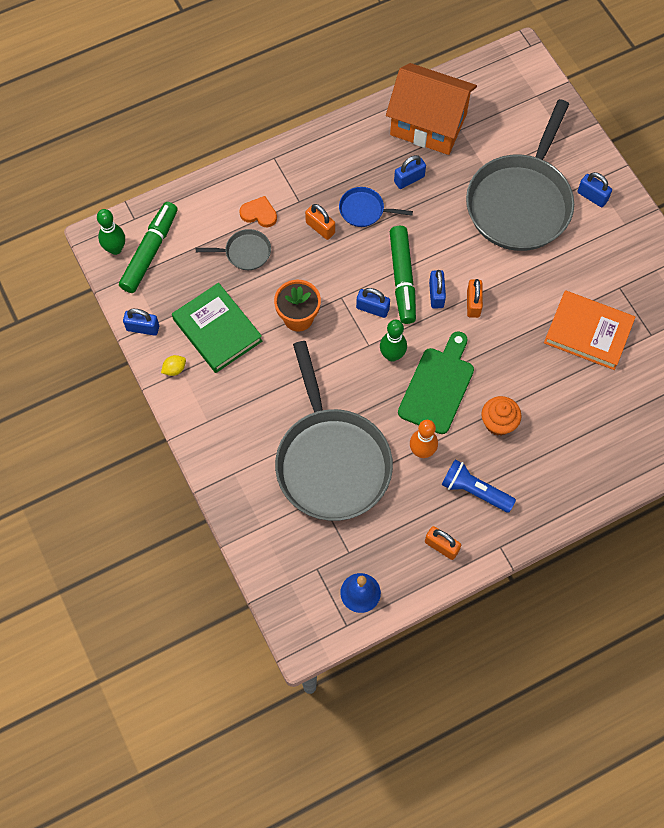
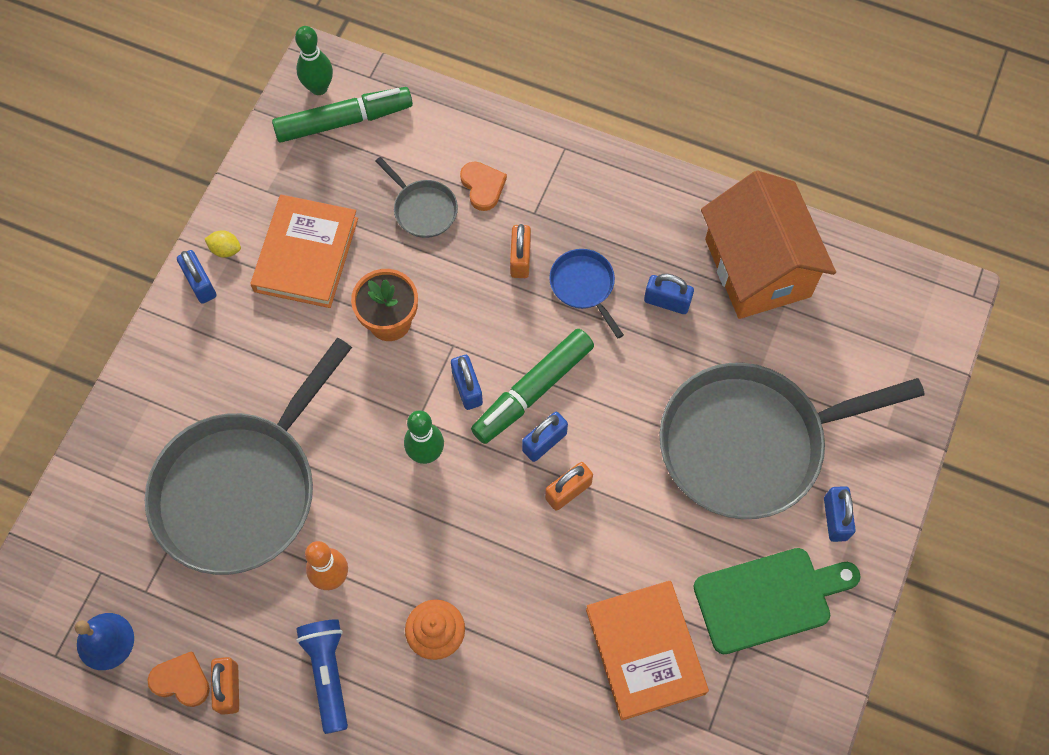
camera: 50 degrees right, 0 degrees up
(143, 328) = (248, 183): blue padlock -> blue padlock (200, 284)
(217, 330) = (306, 254): green book -> orange book
(417, 568) = (181, 681): none -> orange heart
(438, 386) = (428, 532): green cutting board -> green cutting board (769, 599)

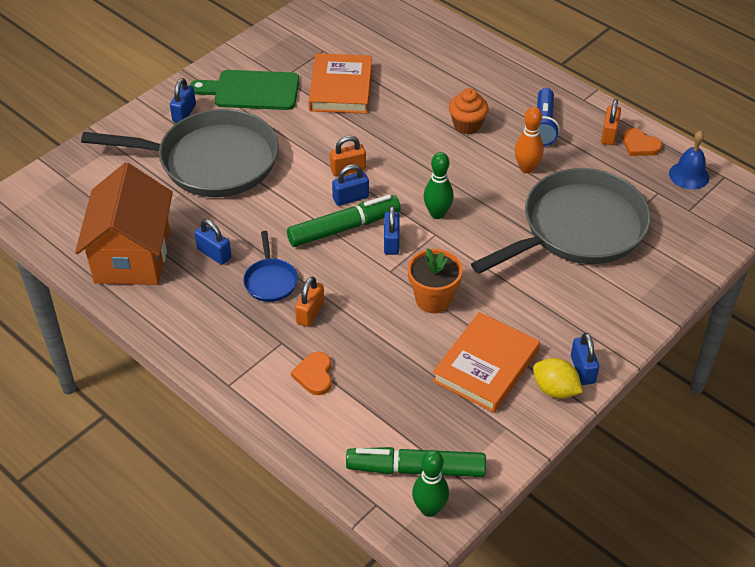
camera: 160 degrees left, 20 degrees down
(225, 250) = (555, 390): yellow lemon -> yellow lemon, size x1.60
(423, 209) = (373, 372): grey pan -> none

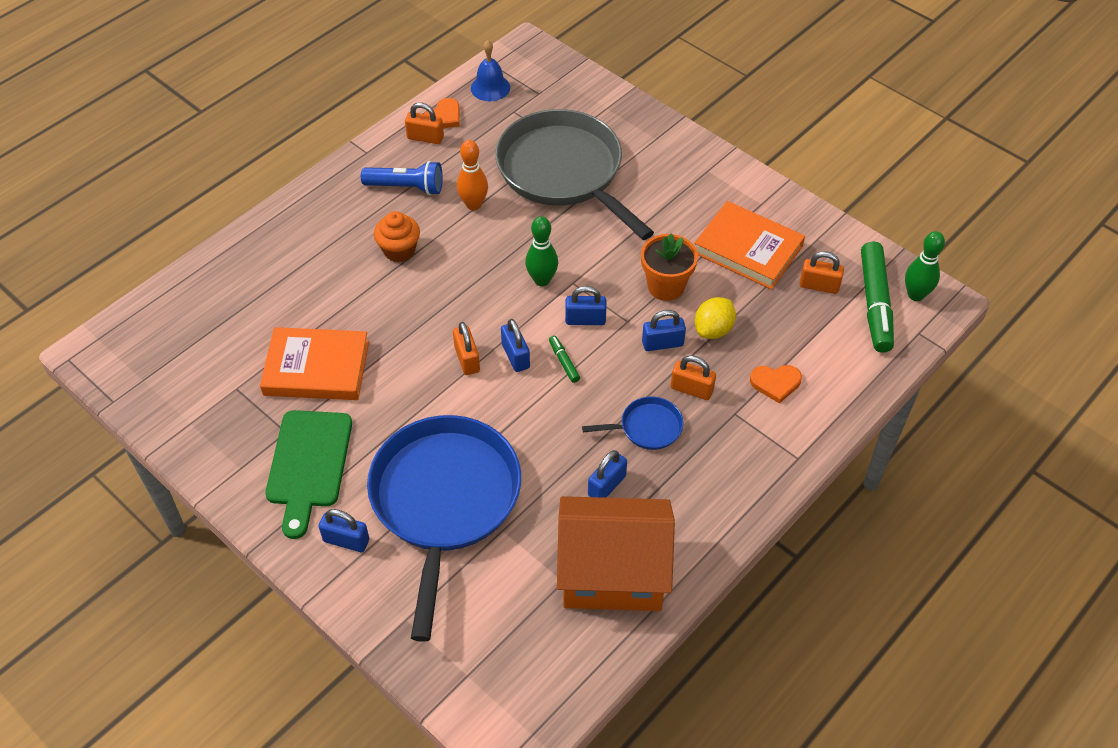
camera: 90 degrees left, 5 degrees up
(211, 161) = (444, 501): grey pan -> blue pan
(343, 228) = (564, 362): green marker -> green marker, size x0.43
(439, 422) = (819, 286): none -> orange padlock
(555, 390) = (770, 203): yellow lemon -> yellow lemon (713, 330)
(582, 369) = (744, 183): blue padlock -> blue padlock (662, 343)

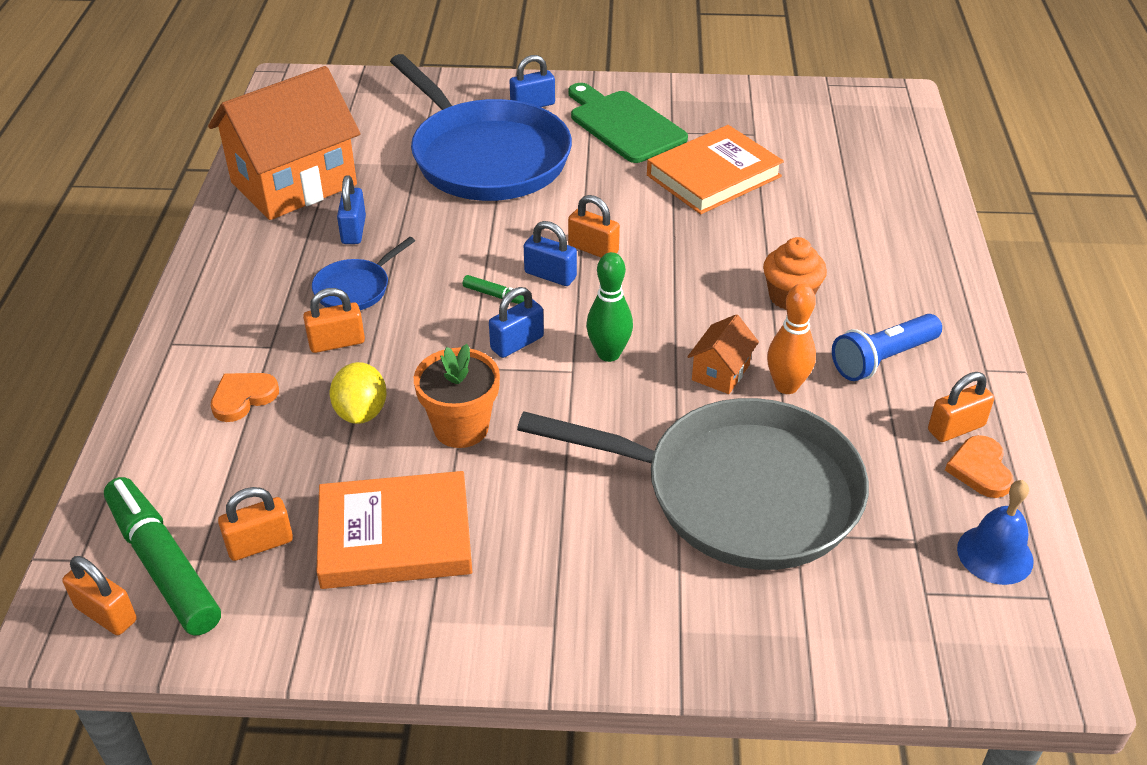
camera: 140 degrees right, 10 degrees down
(496, 232) = (720, 372): none -> orange house
(662, 343) = (408, 367): blue padlock -> none
(915, 295) = (106, 614): green bowling pin -> orange padlock

